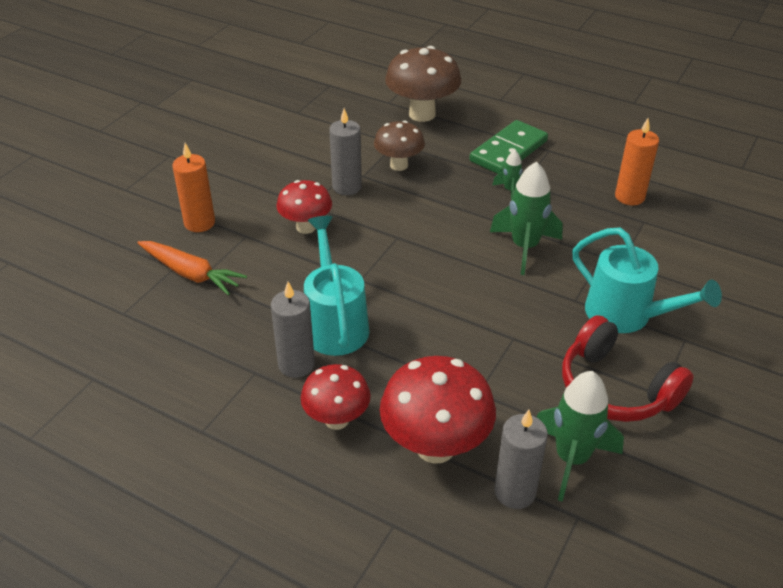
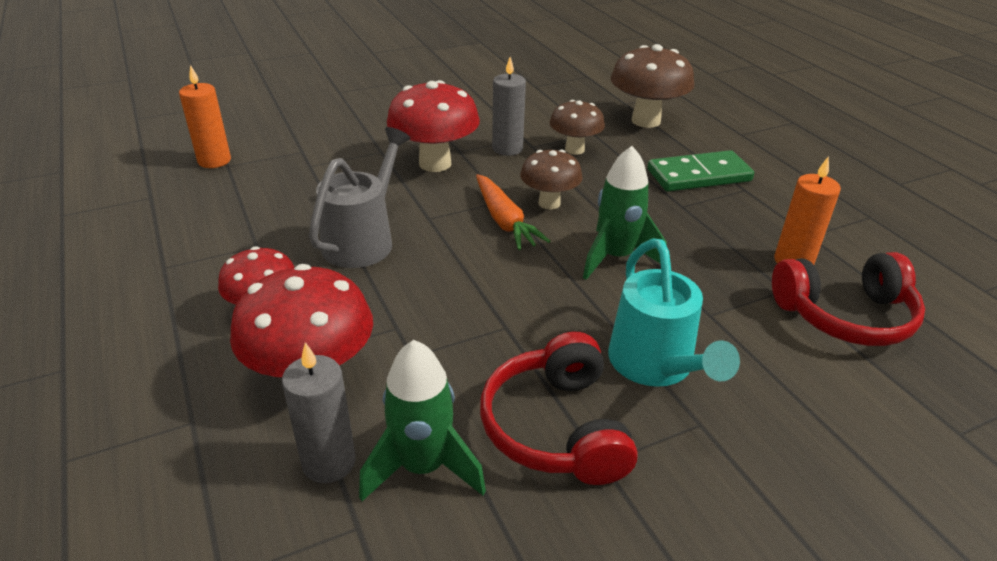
camera: 35 degrees right, 5 degrees down
(190, 273) = (307, 160): orange carrot -> orange carrot (504, 221)
(199, 223) = (359, 130): orange candle -> orange candle (214, 161)
(296, 364) = (293, 255): grey candle -> none
(306, 227) = (435, 163): red mushroom -> red mushroom, size x1.59
(334, 323) = (363, 239): turquoise watering can -> grey watering can
(433, 223) = (549, 203): none -> brown mushroom
(510, 190) = (660, 206): green rocket -> none
(691, 224) = (845, 316): none -> red headphones

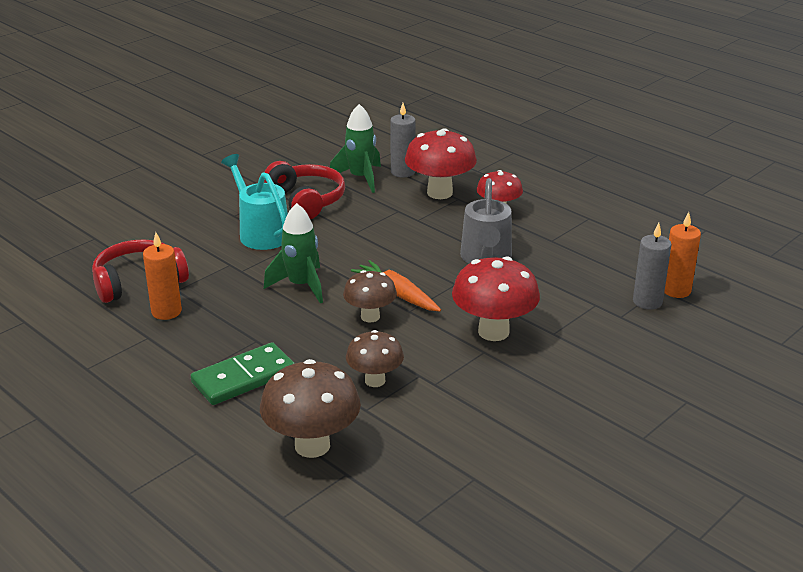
camera: 160 degrees right, 5 degrees down
(507, 149) = (441, 365): grey candle -> grey candle (647, 301)

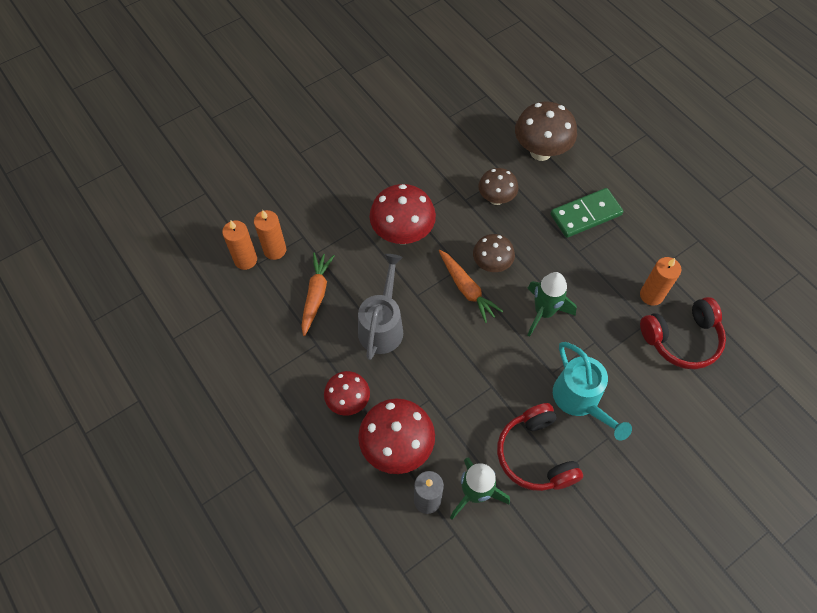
camera: 170 degrees left, 30 degrees up
(573, 272) = (316, 295): none -> orange carrot
(647, 301) = (275, 250): grey candle -> orange candle

